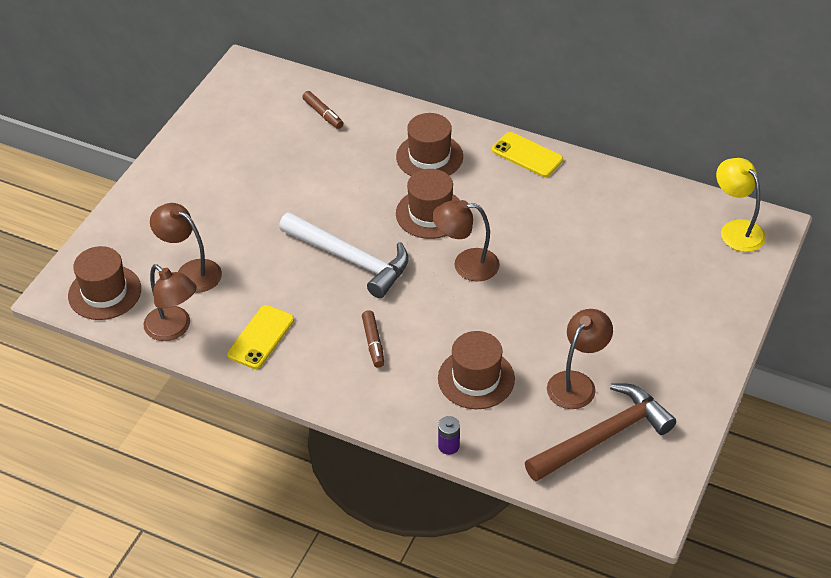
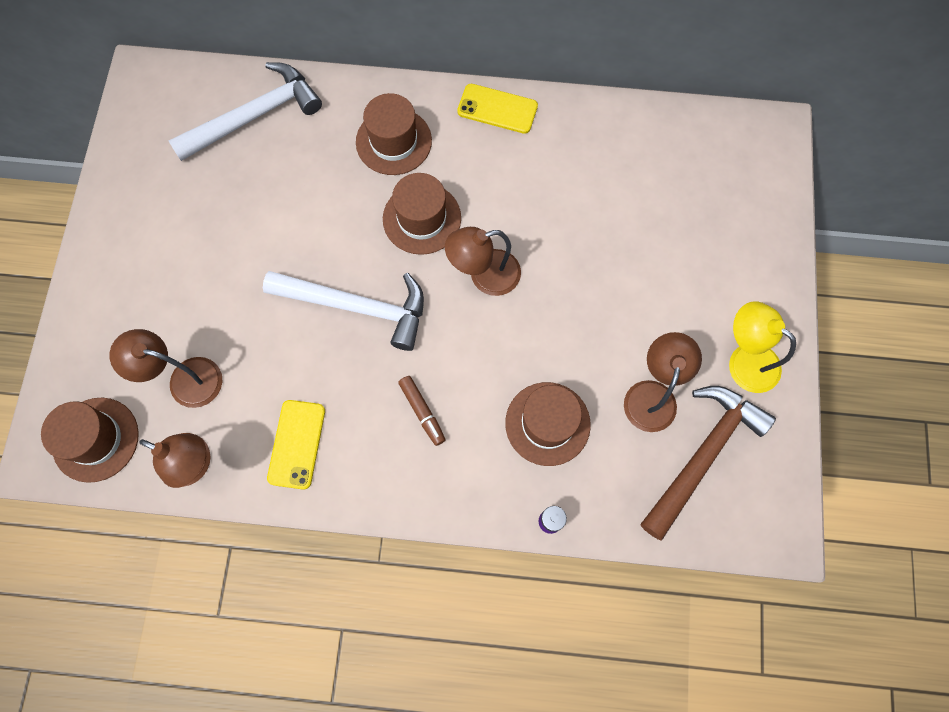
camera: 20 degrees left, 25 degrees up
(323, 114) = (255, 116): brown marker -> white hammer
(736, 229) = (744, 145): yellow lamp -> yellow lamp (744, 360)

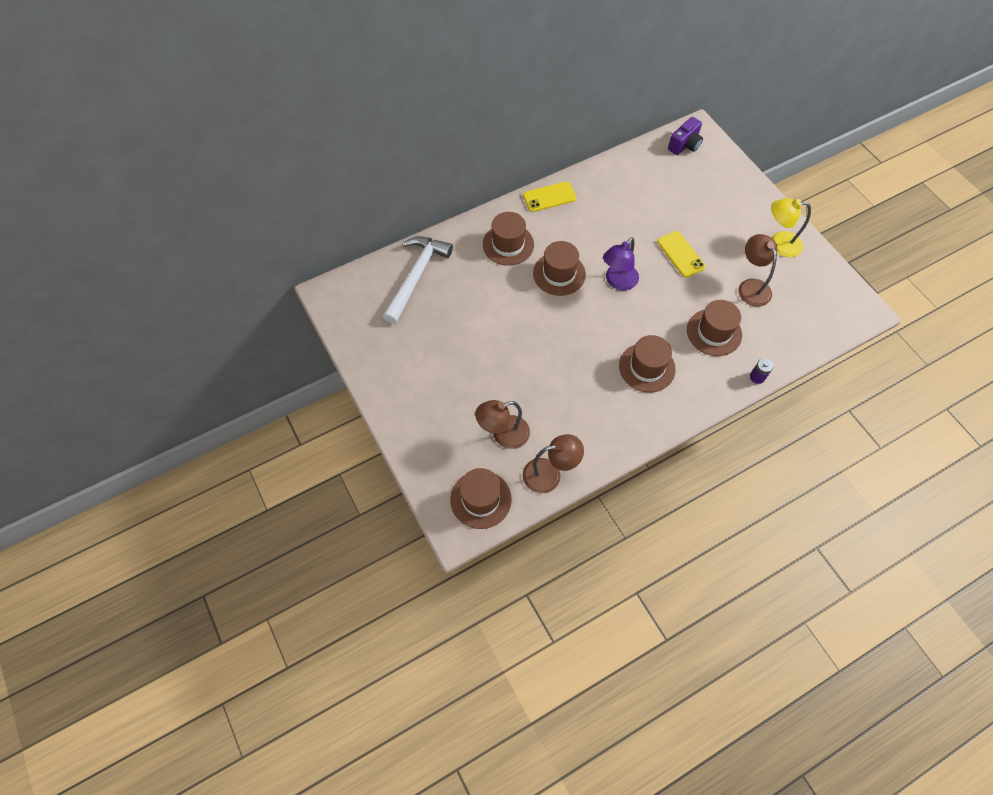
camera: 35 degrees left, 10 degrees down
(296, 444) = (596, 426): yellow phone -> yellow phone (680, 254)
(357, 307) = (565, 338): white hammer -> none
(422, 412) = (647, 367): brown marker -> brown hat
(484, 276) = (617, 282): brown lamp -> purple lamp
(703, 455) = (799, 299): brown hammer -> none
(738, 142) = (684, 145): none -> purple camera

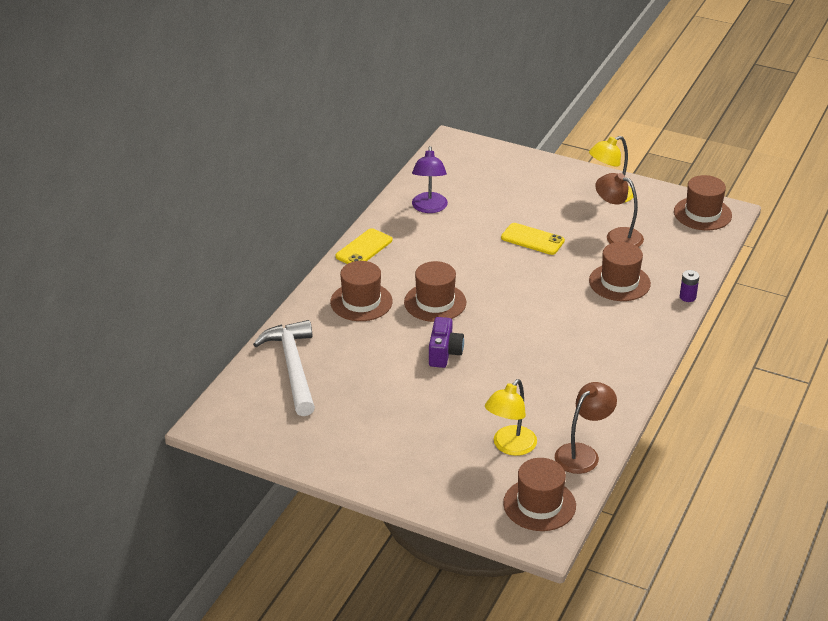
camera: 35 degrees left, 25 degrees down
(503, 435) = (510, 446): brown lamp -> yellow lamp
(617, 282) = (496, 284): purple lamp -> purple lamp (429, 208)
(647, 367) = (588, 334): brown hat -> brown hat (702, 214)
(684, 145) = (453, 158): purple camera -> purple camera (444, 353)

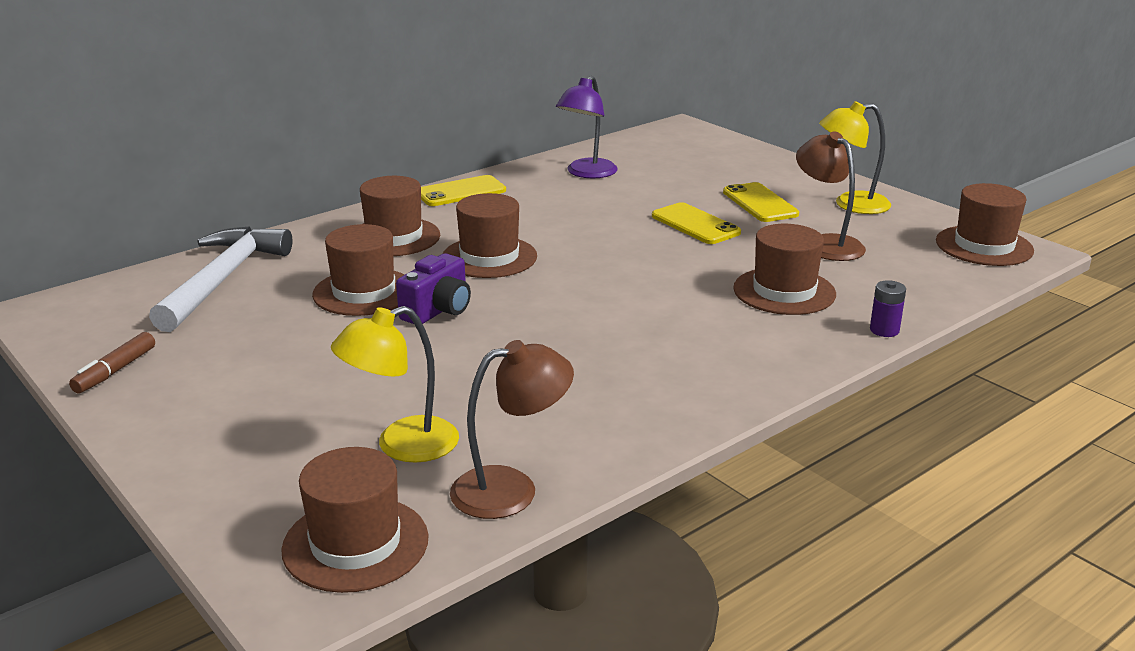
camera: 25 degrees right, 10 degrees down
(309, 450) = (115, 371): none -> brown marker
(388, 352) = (364, 292): none -> brown hat
(556, 209) = (760, 203): none -> yellow phone

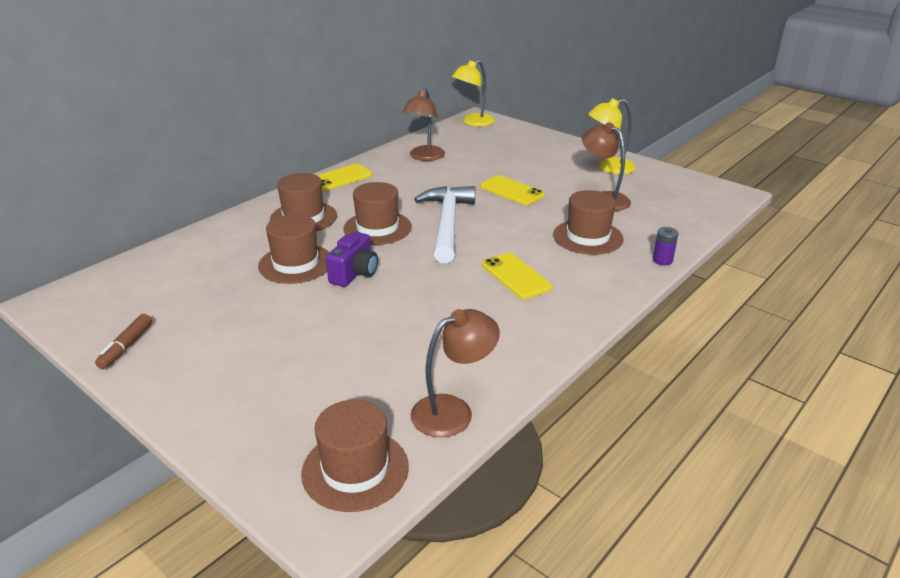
camera: 10 degrees left, 5 degrees up
(223, 279) = (186, 262): white hammer -> white hammer (447, 224)
(402, 445) = (363, 385): yellow lamp -> yellow lamp (473, 122)
(587, 173) = (424, 157): purple lamp -> brown lamp
(760, 203) = (549, 171): yellow phone -> yellow phone (516, 276)
(984, 246) = (704, 192): brown hat -> none

